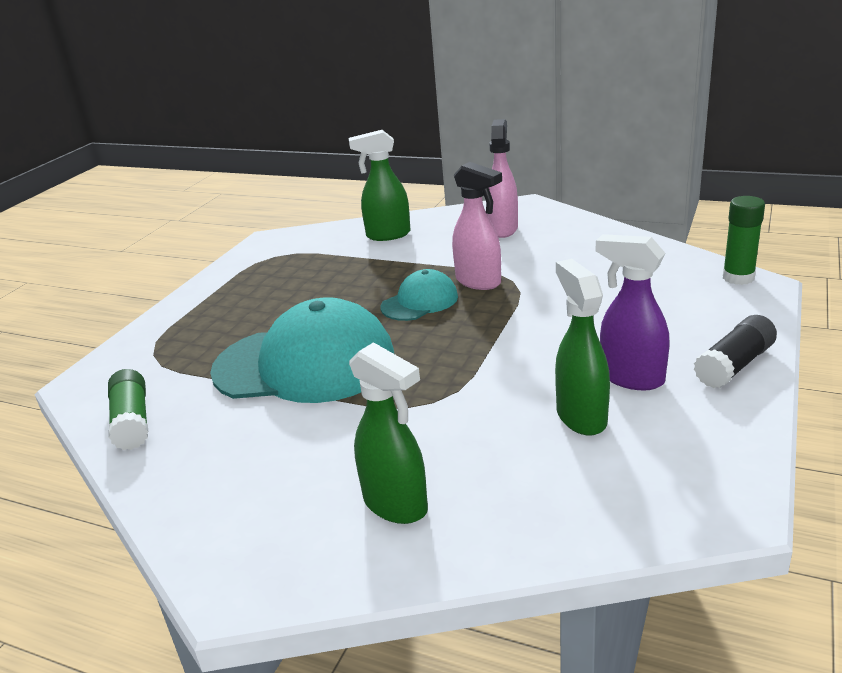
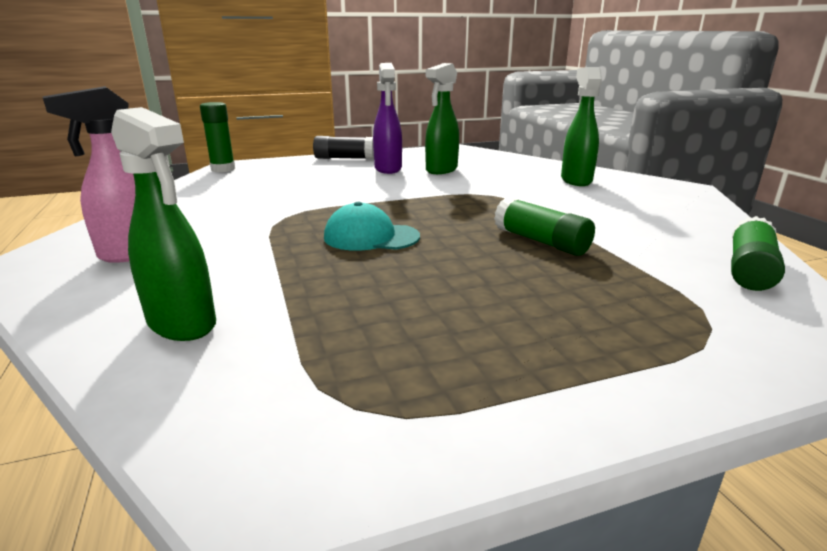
camera: 135 degrees left, 5 degrees down
(305, 364) = (541, 241): turquoise cap -> green glue stick
(479, 282) = (300, 227): pink spray bottle -> none

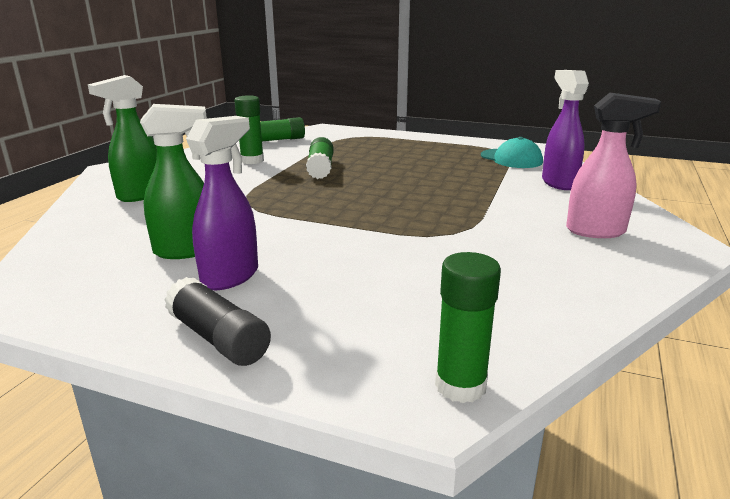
camera: 140 degrees left, 0 degrees up
(183, 324) = (558, 183): green spray bottle -> purple spray bottle
(371, 237) = (410, 197): turquoise cap -> turquoise cap (511, 159)
(634, 228) = (252, 160): none -> green glue stick

